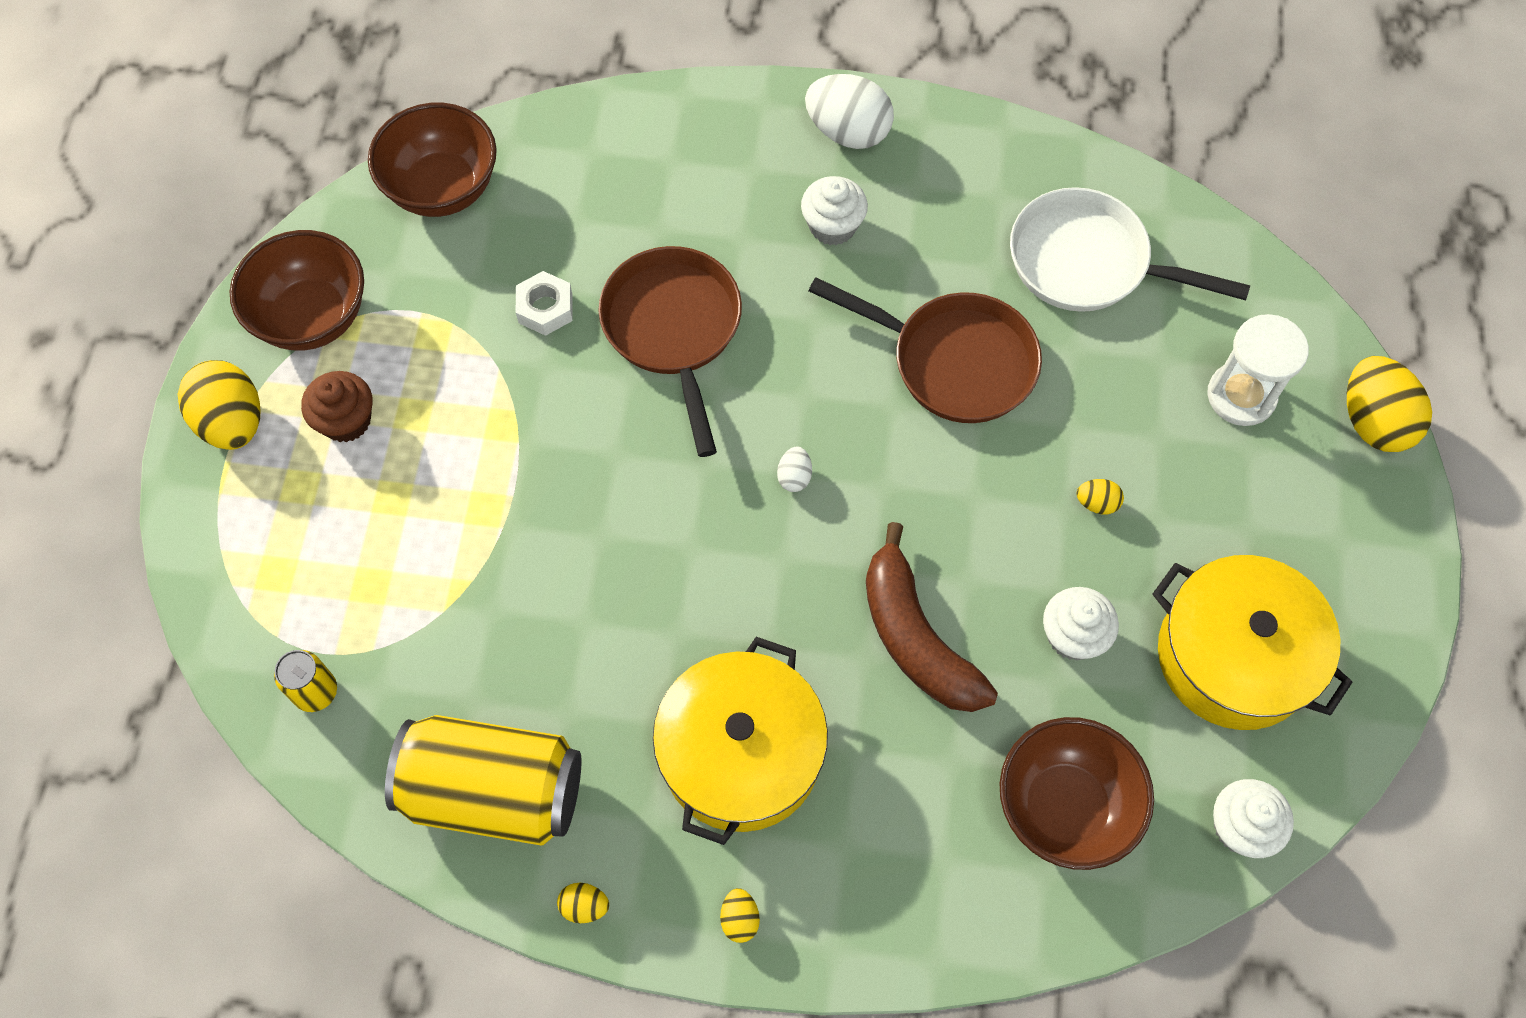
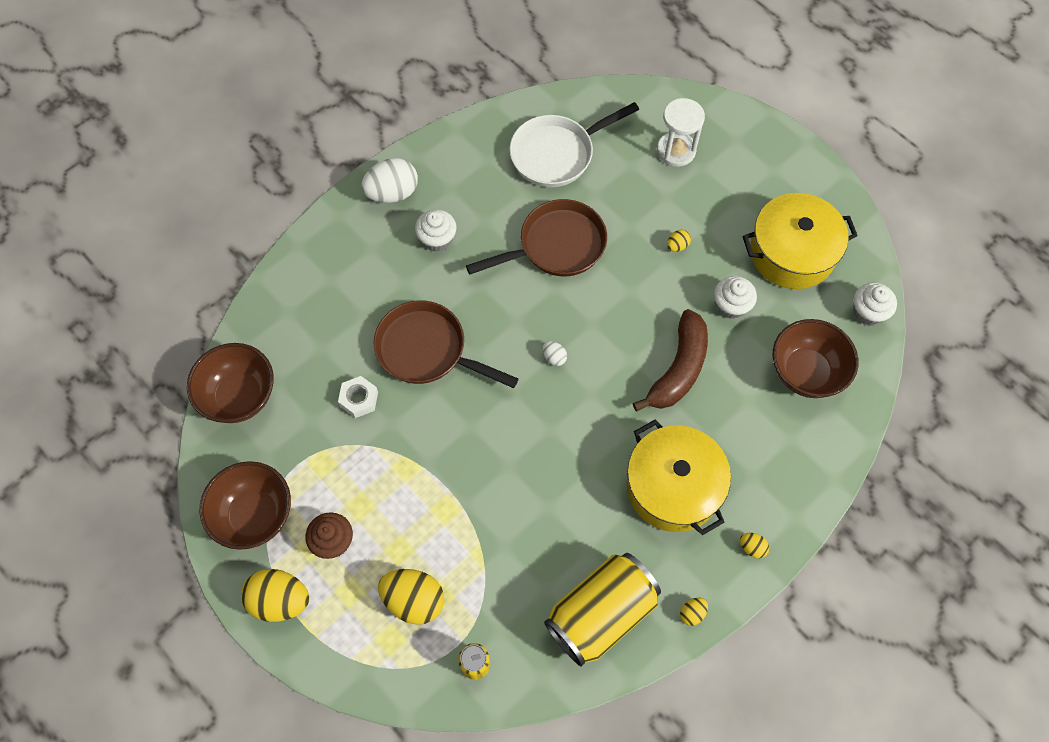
camera: 50 degrees left, 0 degrees up
(916, 637) = (678, 369): brown banana -> brown banana turned 75 degrees counterclockwise
(1373, 421) = (731, 114): yellow egg -> yellow egg (414, 600)

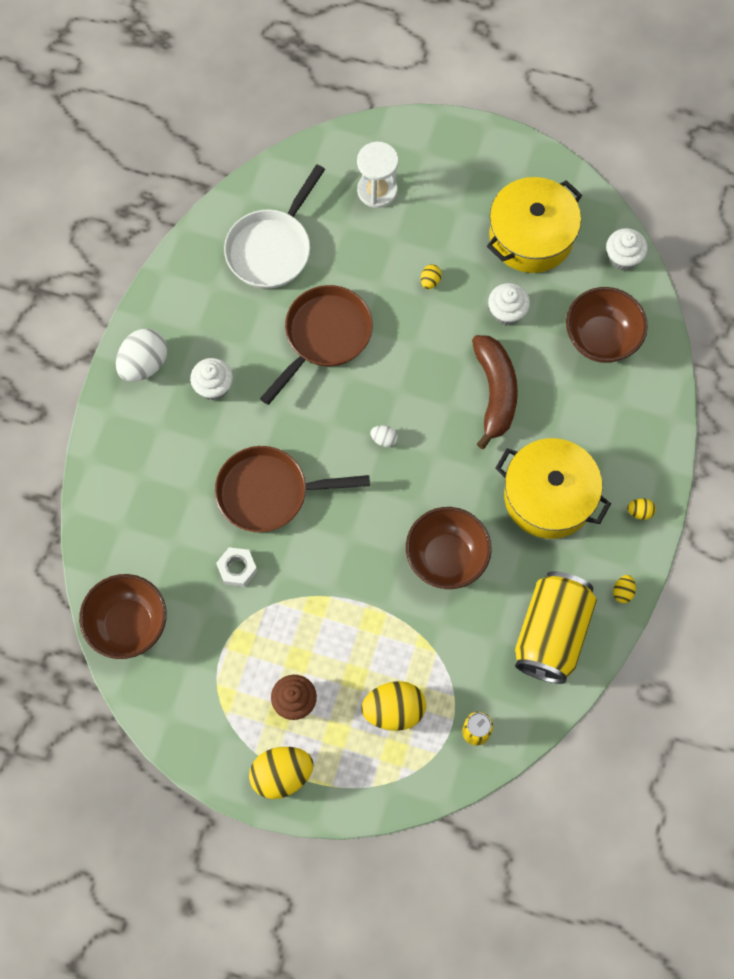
camera: 30 degrees left, 5 degrees up
(254, 515) = (212, 718): brown bowl -> brown bowl (446, 558)

